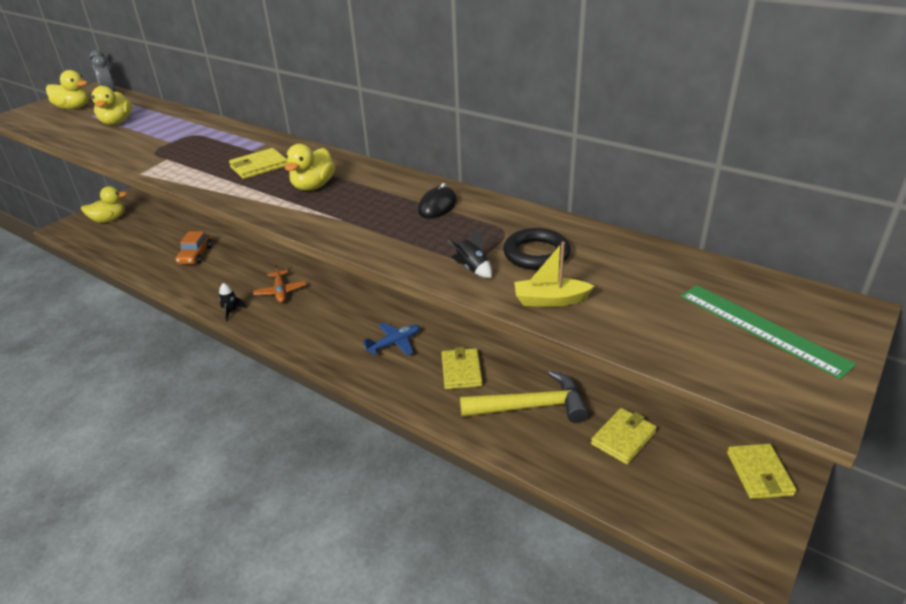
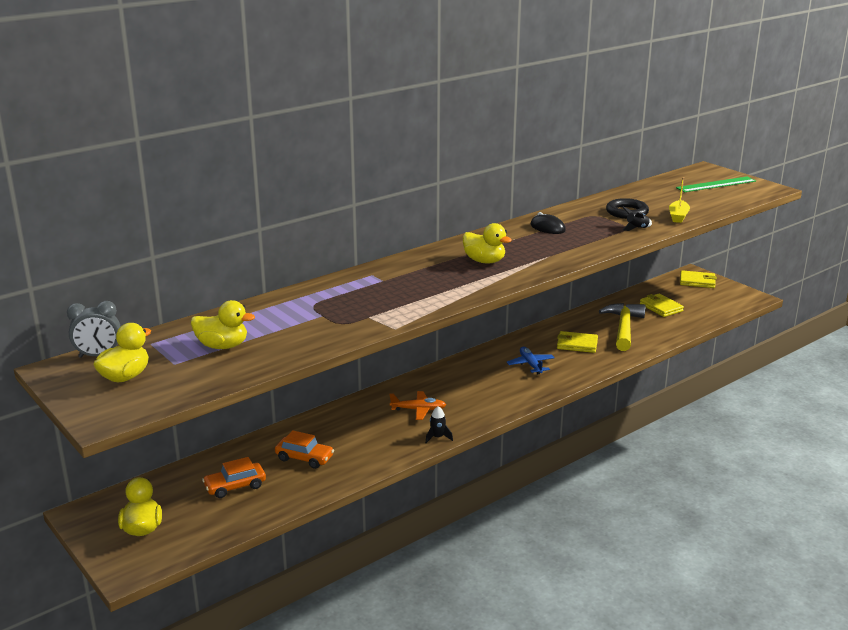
camera: 75 degrees left, 10 degrees down
(157, 237) = (235, 486): none -> orange car
(259, 166) = (425, 278): yellow wallet -> none

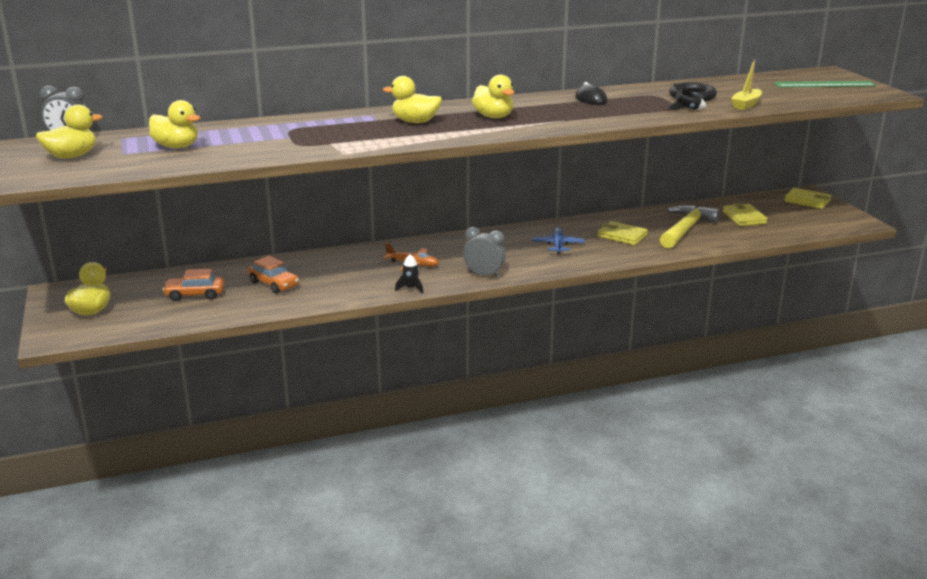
camera: 20 degrees right, 0 degrees up
(420, 278) = (415, 122): none -> yellow duck
(491, 409) = (484, 275): none -> grey clock

